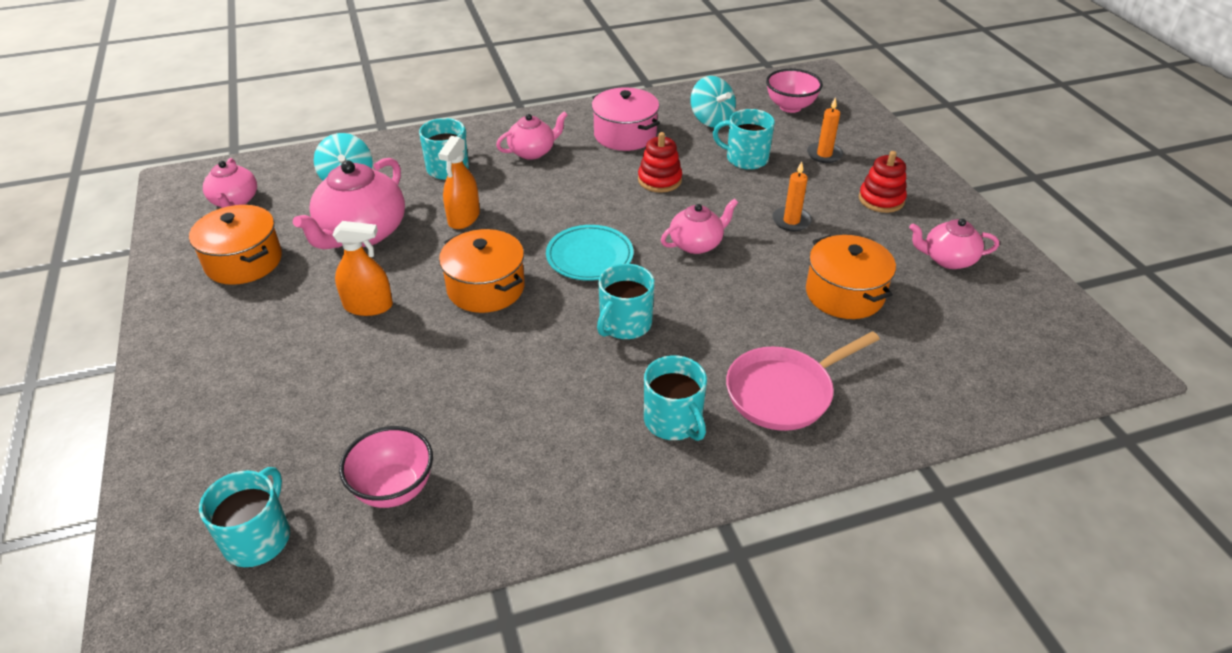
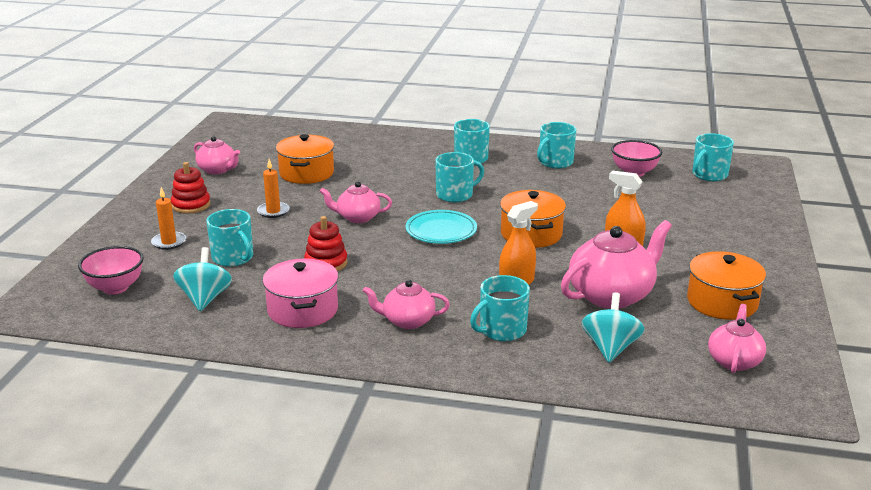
camera: 150 degrees left, 15 degrees down
(537, 465) = (555, 162): none -> turquoise mug
(784, 392) = (401, 152): pink pan -> none

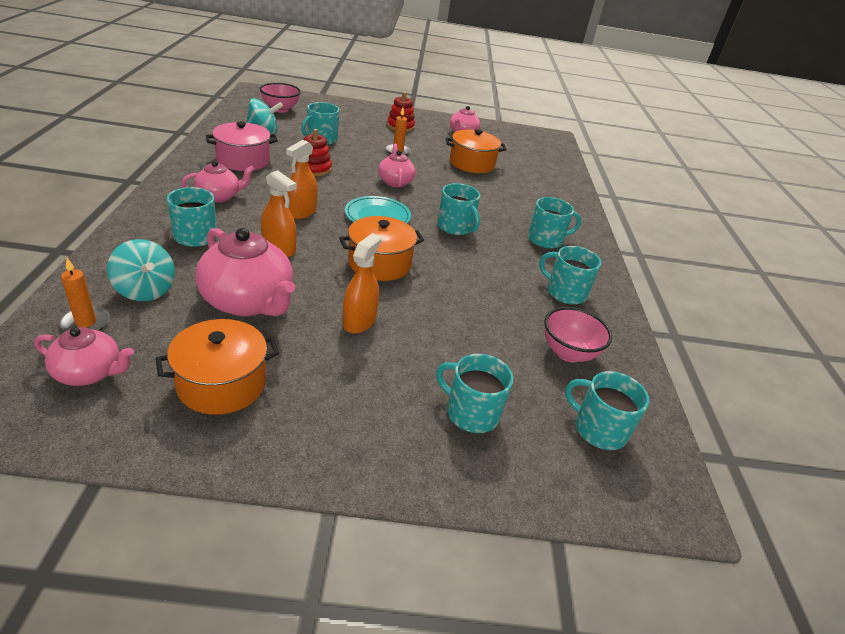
camera: 75 degrees right, 10 degrees up
(169, 242) = (343, 121): orange candle -> orange candle (86, 323)
(407, 321) = (219, 196): pink teapot -> pink teapot turned 75 degrees clockwise
(438, 271) = (301, 212): none -> orange spray bottle
(610, 348) = (145, 290): turquoise spinning top -> turquoise spinning top turned 45 degrees clockwise
(711, 212) = (471, 412): none -> turquoise mug

